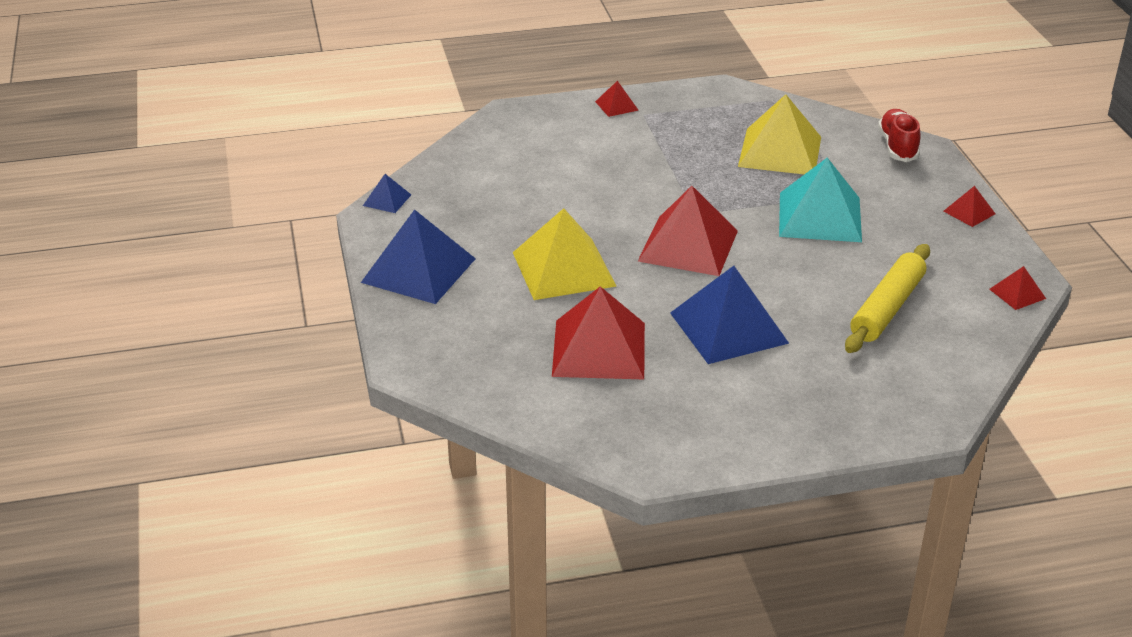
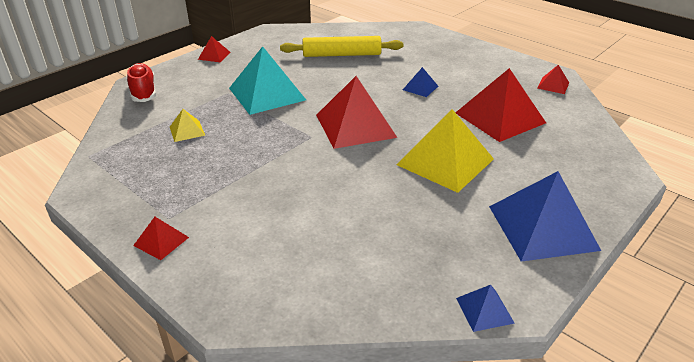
camera: 125 degrees left, 0 degrees up
(729, 327) = (420, 88): blue pyramid -> blue pyramid, size x0.46
(780, 151) = (187, 131): yellow pyramid -> yellow pyramid, size x0.46
(898, 146) = (143, 92): red shoe -> red shoe turned 105 degrees clockwise
(1017, 293) = (287, 31): red pyramid -> red pyramid (553, 85)

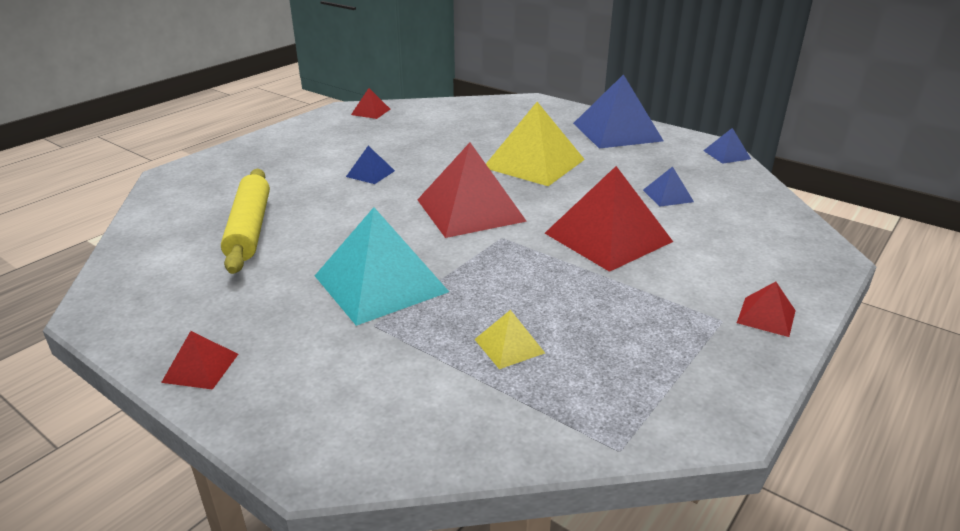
camera: 95 degrees left, 5 degrees down
(143, 92) = (363, 439): red shoe -> none
(371, 233) = (668, 196): none -> blue pyramid
(499, 117) = (442, 137): red pyramid -> red pyramid (608, 237)

